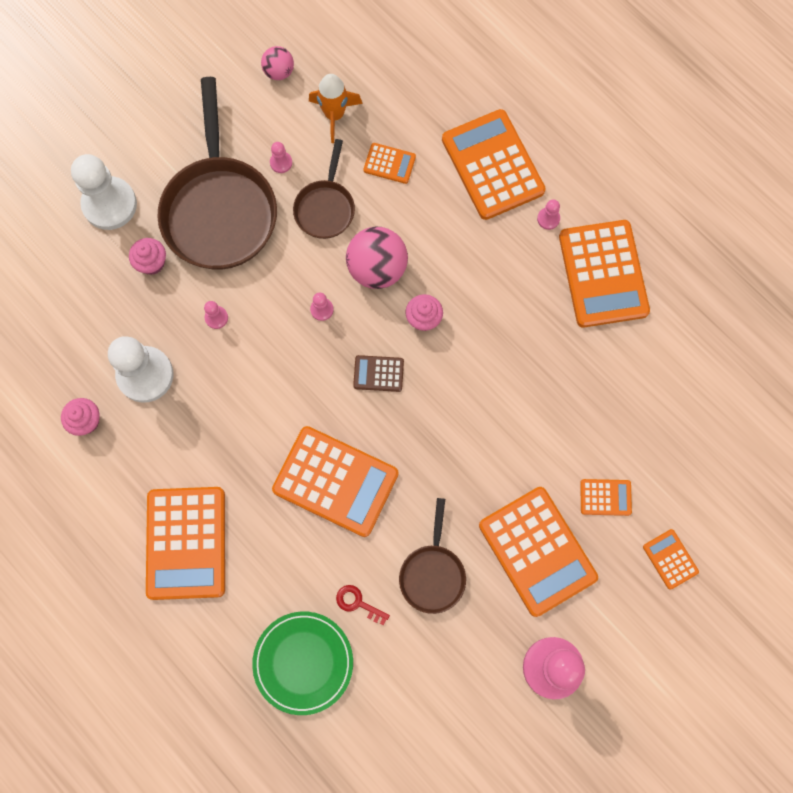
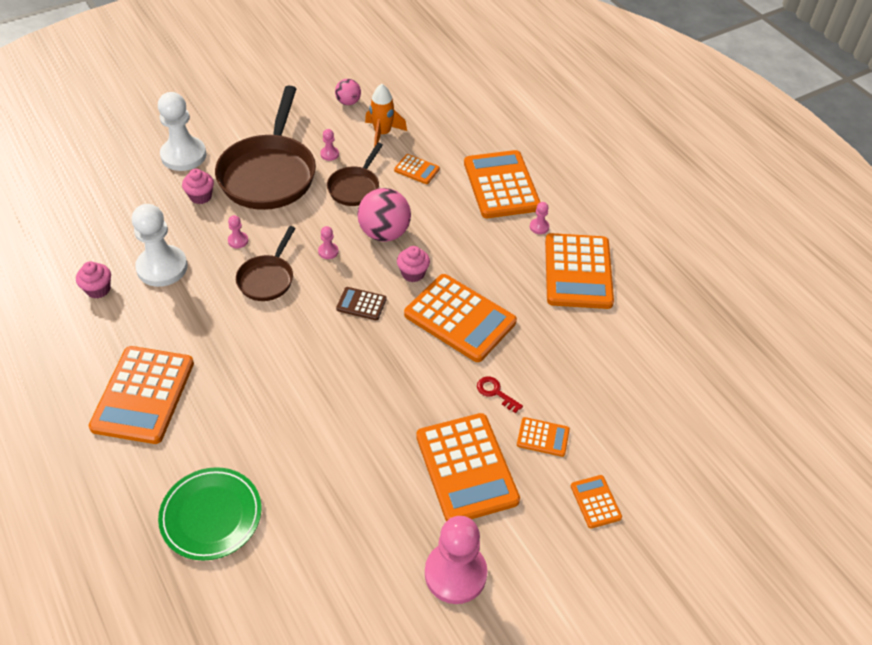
camera: 10 degrees right, 25 degrees down
(335, 481) = (295, 375): orange calculator -> orange calculator (460, 318)
(358, 603) = (282, 476): red key -> red key (495, 392)
(432, 574) = (360, 466): brown pan -> brown pan (267, 279)

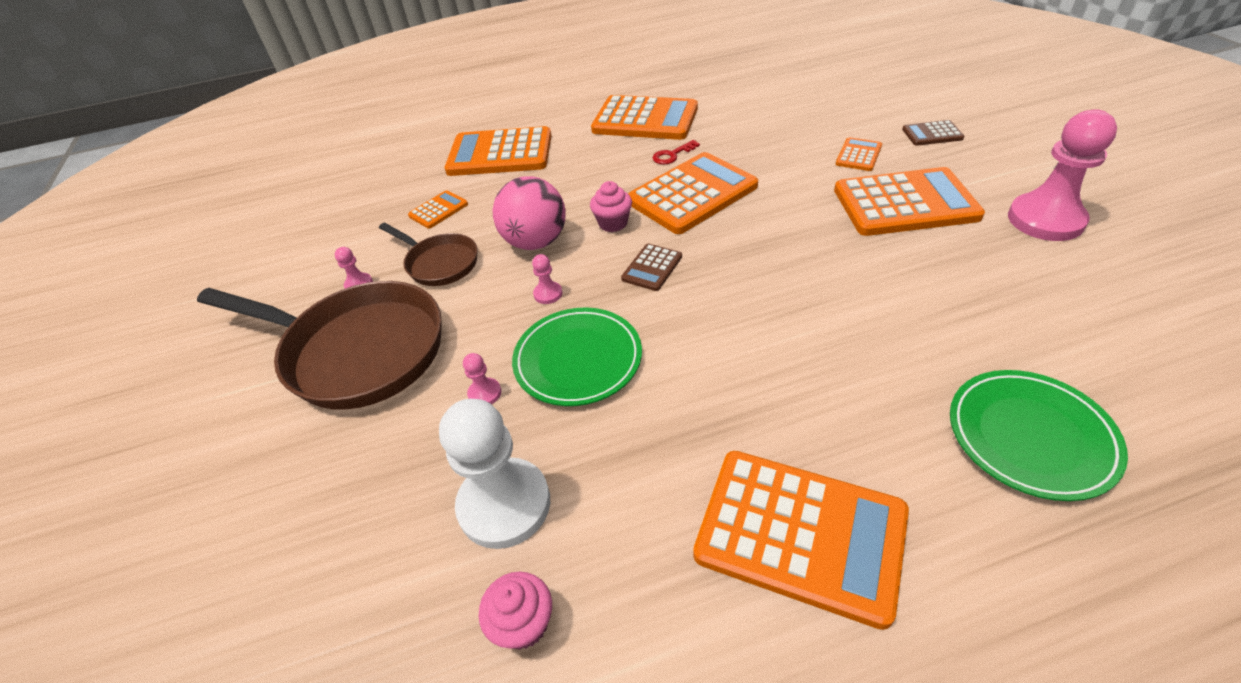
camera: 70 degrees left, 5 degrees down
(183, 155) = (234, 469): white pawn -> none
(200, 196) = (356, 443): pink cupcake -> none
(267, 279) = (578, 359): brown pan -> green plate
(348, 102) = (267, 262): pink ball -> none
(382, 134) = (354, 234): orange rocket -> none
(495, 392) = (801, 178): red key -> red key (672, 155)
(539, 227) = (574, 136): pink pawn -> none
(595, 502) = (932, 134): orange calculator -> brown calculator

